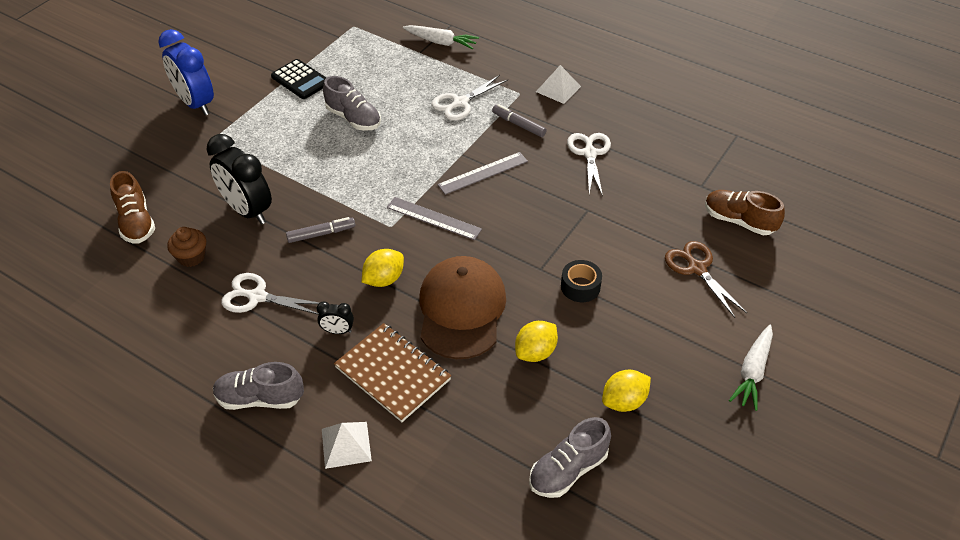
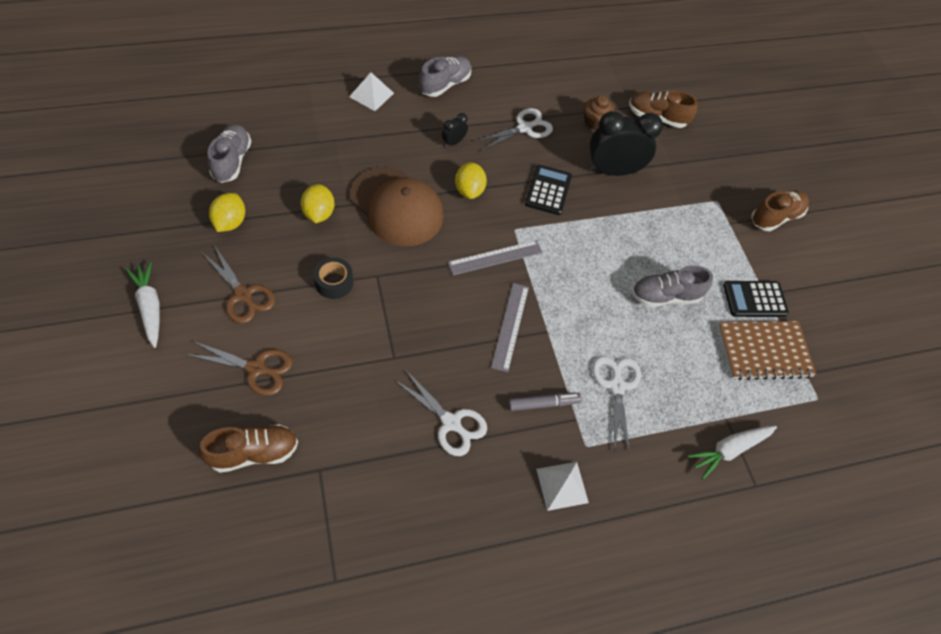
camera: 125 degrees right, 10 degrees up
(195, 104) = (775, 217): blue clock -> brown shoe
(321, 234) = (548, 190): grey marker -> black calculator
(392, 374) = (391, 142): brown notebook -> brown notebook (764, 351)
(664, 328) = (243, 295): none -> brown scissors

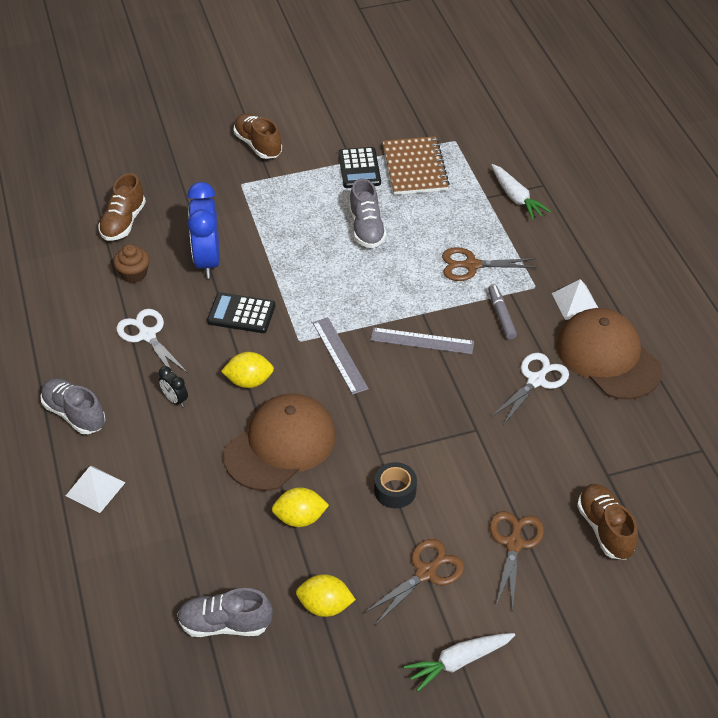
camera: 85 degrees left, 10 degrees down
(478, 504) = (608, 357): none -> brown cap
(613, 171) = (207, 260): black clock -> blue clock
(616, 386) = (471, 265): white scissors -> brown scissors

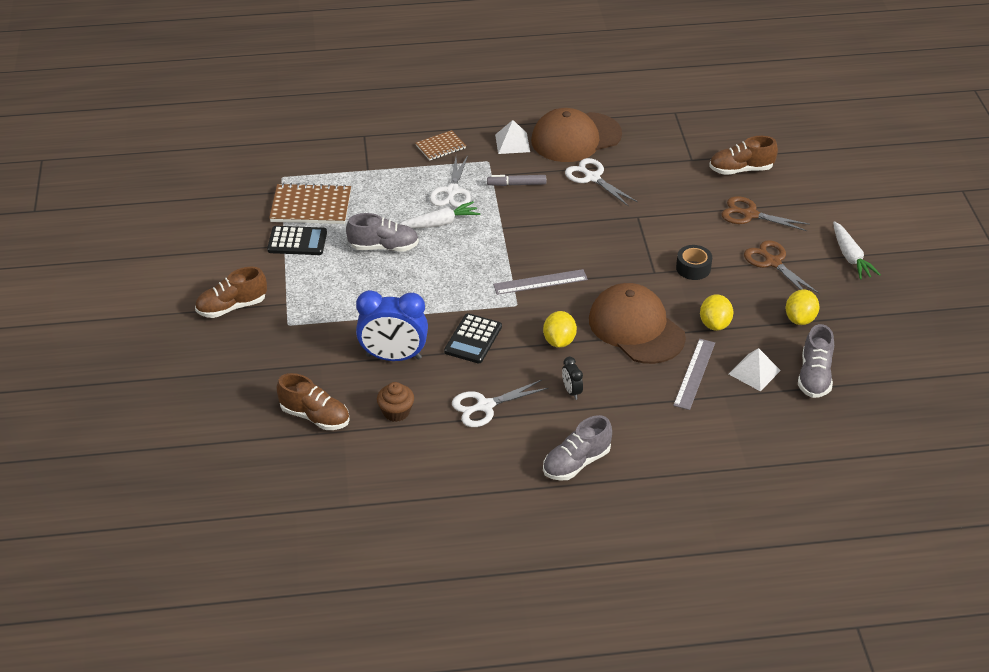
camera: 80 degrees left, 5 degrees down
(95, 489) = (668, 450): white pyramid -> white pyramid (754, 372)
(175, 399) = (571, 391): black clock -> black clock turned 105 degrees clockwise
(422, 341) = (535, 232): grey ruler -> grey ruler (694, 374)
(471, 265) = (452, 191): brown scissors -> white scissors
(516, 197) = (374, 153): white carrot -> white carrot (439, 223)
(546, 245) = (440, 147): none -> brown notebook

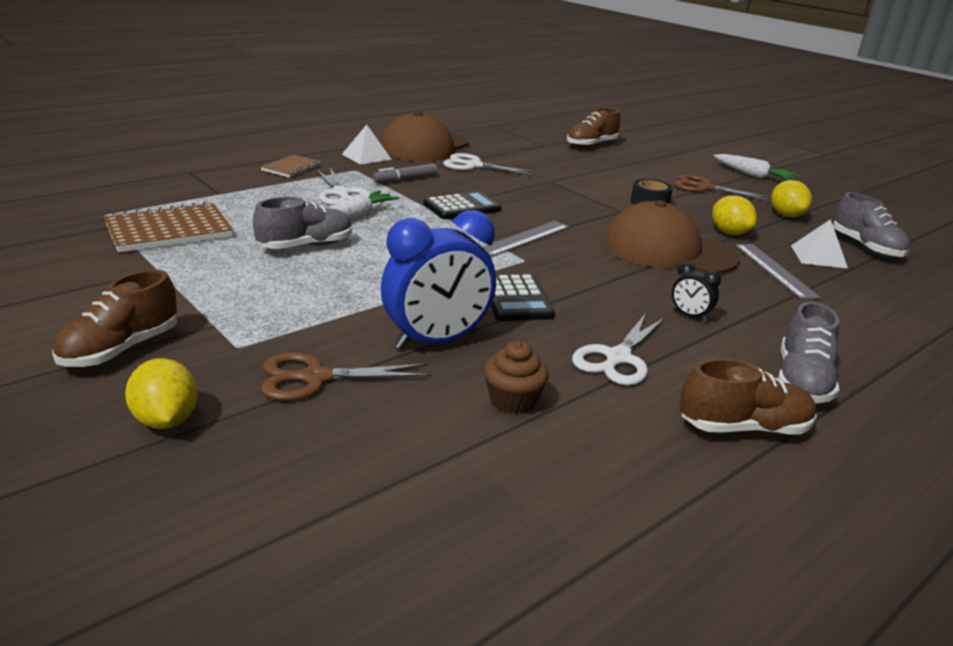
camera: 35 degrees left, 15 degrees down
(297, 241) = (176, 263): black calculator -> black calculator (462, 207)
(315, 416) = (394, 447): brown shoe -> brown shoe (743, 428)
(559, 341) = (611, 278): yellow lemon -> yellow lemon (166, 420)
(749, 214) = (639, 166): brown scissors -> brown scissors (315, 378)

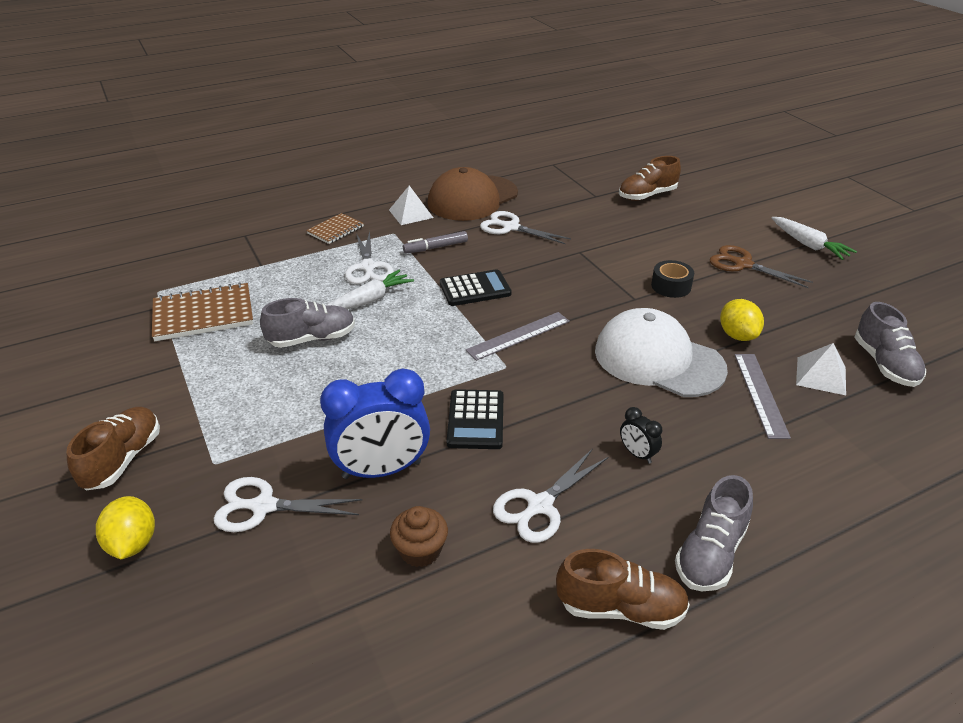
camera: 15 degrees right, 10 degrees up
(120, 349) = (123, 459): brown shoe -> brown shoe turned 150 degrees clockwise
(315, 378) = (263, 506): brown scissors -> white scissors
(668, 250) = (658, 359): brown cap -> white cap
(786, 215) = (816, 310): yellow lemon -> none

